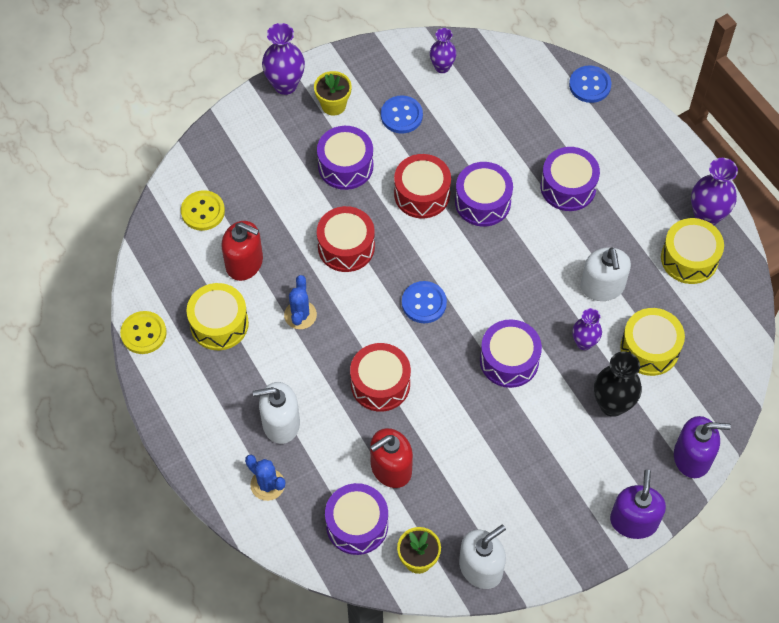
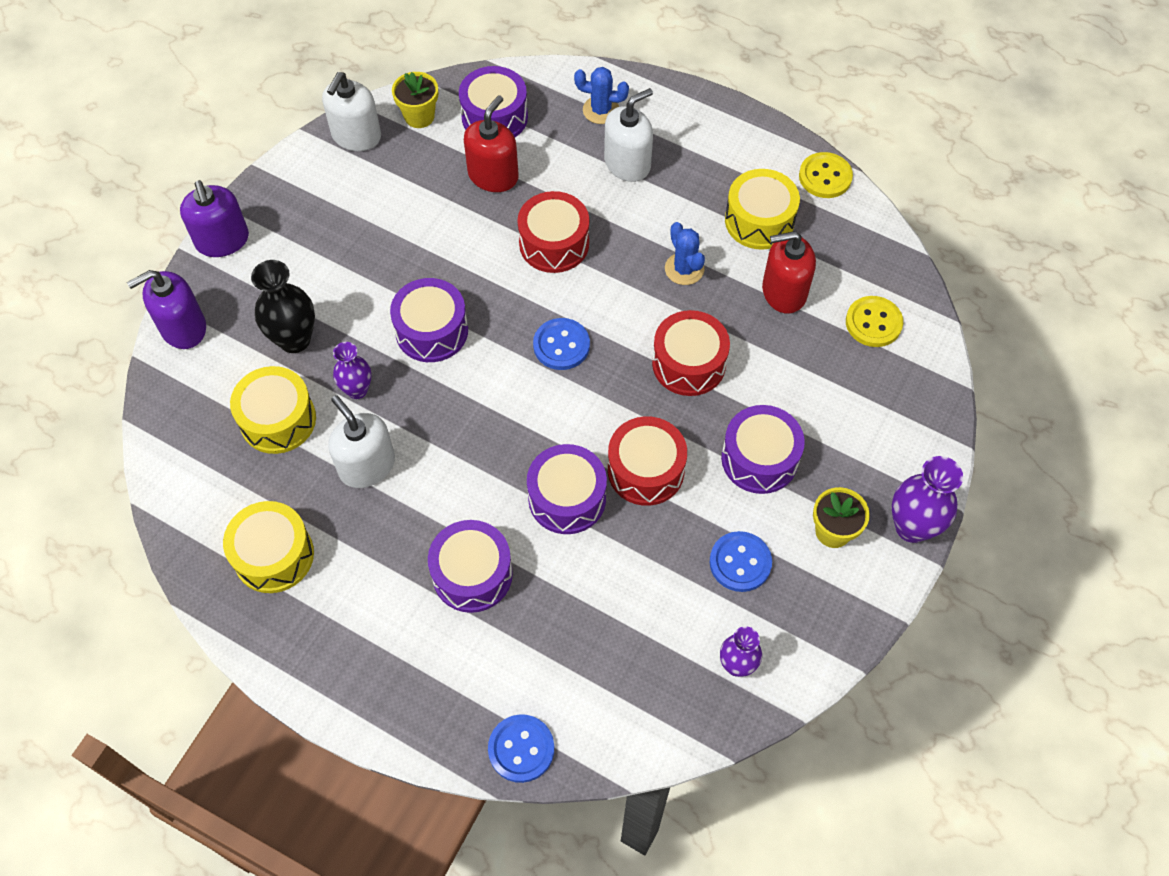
camera: 150 degrees right, 0 degrees up
(707, 216) = (273, 627): purple vase -> none

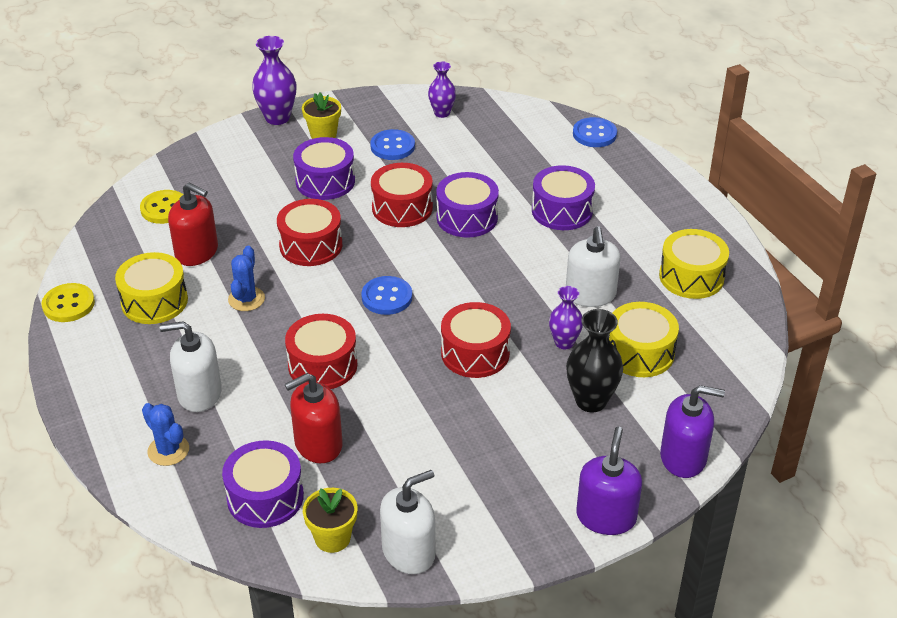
camera: 145 degrees left, 20 degrees down
(431, 331) = (475, 353): purple drum -> red drum

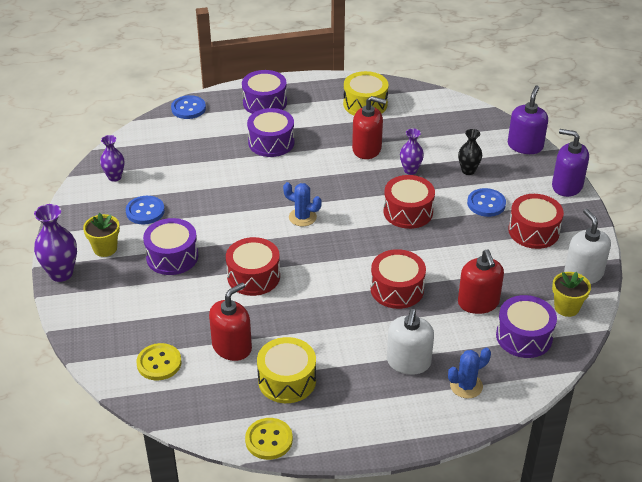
camera: 75 degrees left, 0 degrees up
(246, 299) = (306, 322): blue cactus -> blue cactus (302, 217)
(387, 297) = (333, 244): blue button -> blue button (486, 204)
(402, 208) = (229, 219): red drum -> red drum (533, 231)
(467, 217) = (257, 188): purple drum -> purple drum (264, 102)
(590, 295) = (367, 149): white soap dispenser -> red soap dispenser
(591, 401) = (468, 171): black vase -> black vase, size x0.64
(639, 352) = (430, 141): yellow drum -> none

